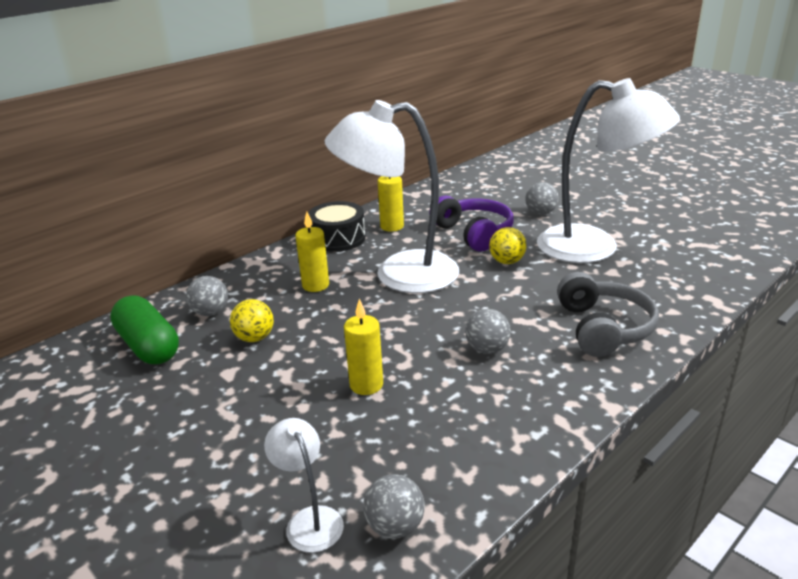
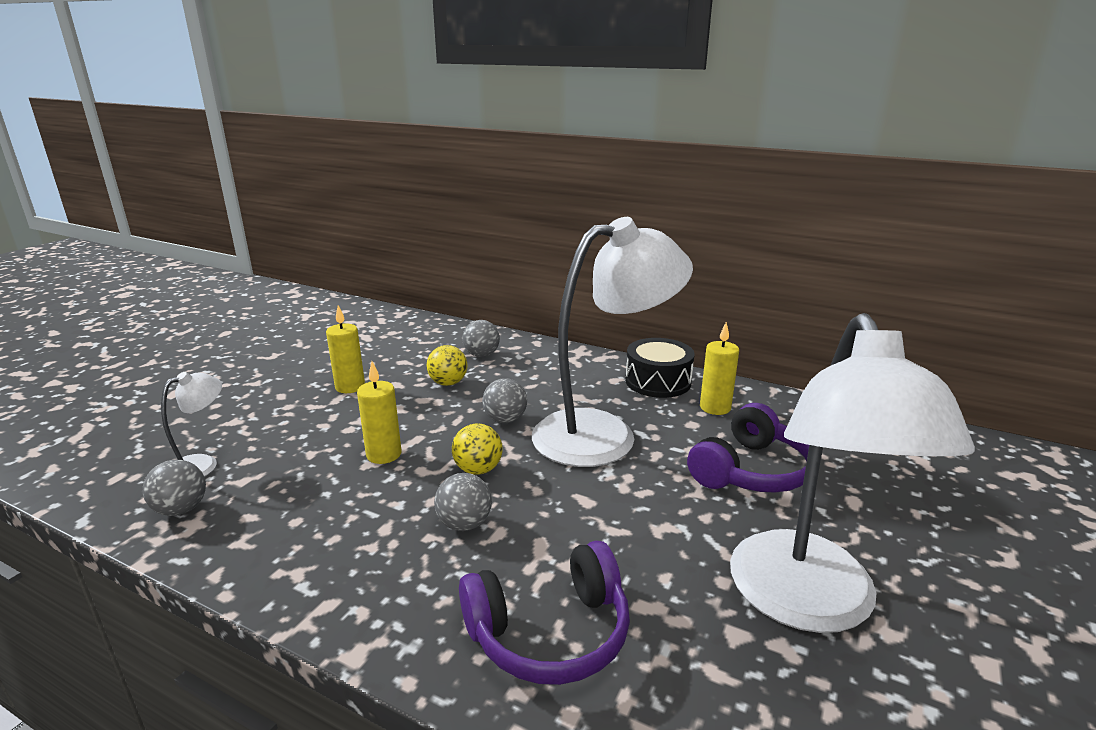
camera: 70 degrees right, 5 degrees down
(148, 346) = (424, 345): green capsule -> none
(315, 285) = (552, 391): yellow candle -> yellow candle (350, 387)
(399, 274) = (604, 433): white lamp -> white lamp turned 90 degrees clockwise
(507, 261) = (690, 511): yellow ball -> yellow ball (478, 469)
(540, 213) = (881, 527): grey ball -> grey ball (505, 420)
(603, 328) = (550, 632): grey headphones -> purple headphones

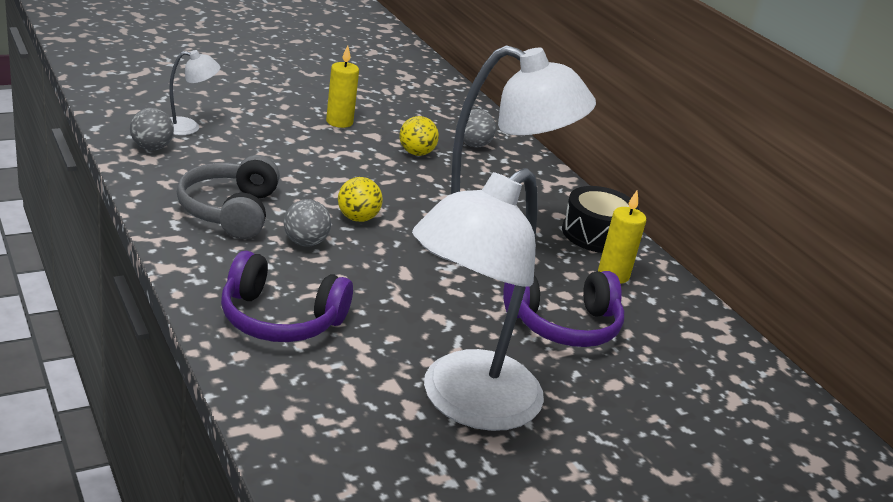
camera: 30 degrees right, 5 degrees up
(351, 534) = (230, 211): none -> grey headphones
(384, 454) = (306, 177): yellow candle -> none
(505, 420) = (423, 198): grey ball -> none

